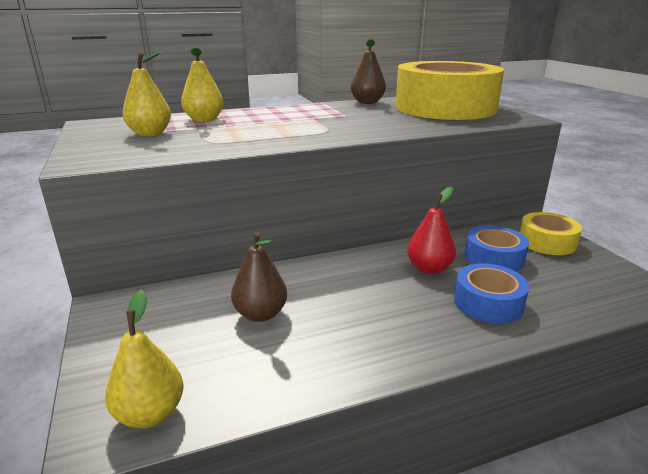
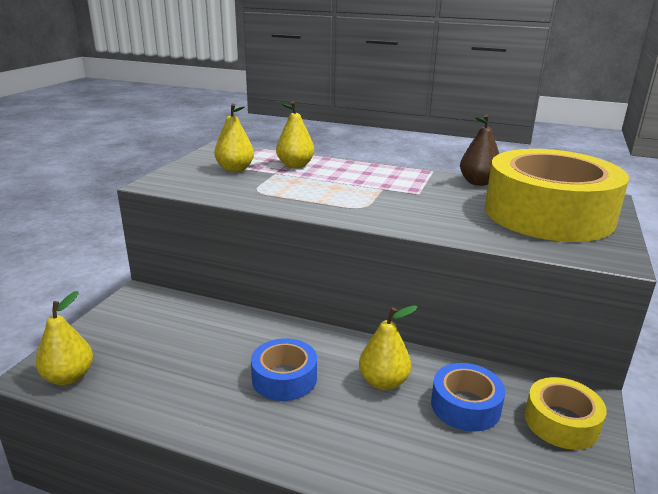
camera: 40 degrees right, 0 degrees up
(260, 314) = (206, 349): brown pear -> none
(429, 268) = (383, 382): red pear -> yellow pear
(488, 302) = (382, 441): blue tape -> blue tape (284, 378)

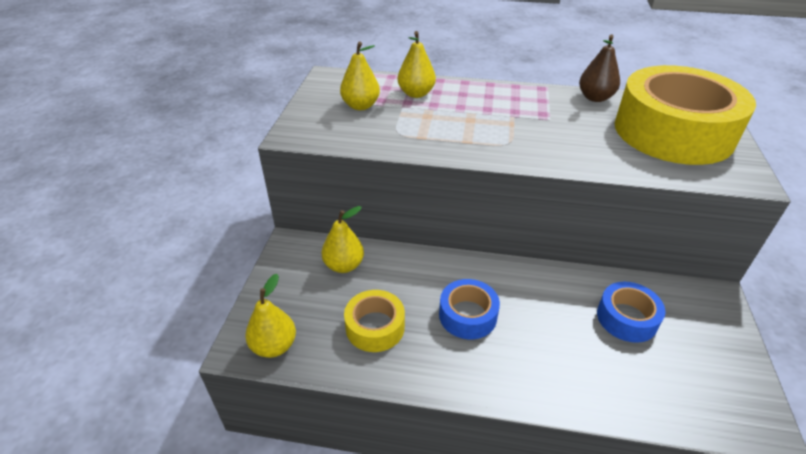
camera: 10 degrees left, 15 degrees up
(383, 382) = (552, 305): yellow pear -> yellow pear (344, 265)
(561, 422) = (705, 321): yellow tape -> yellow tape (375, 327)

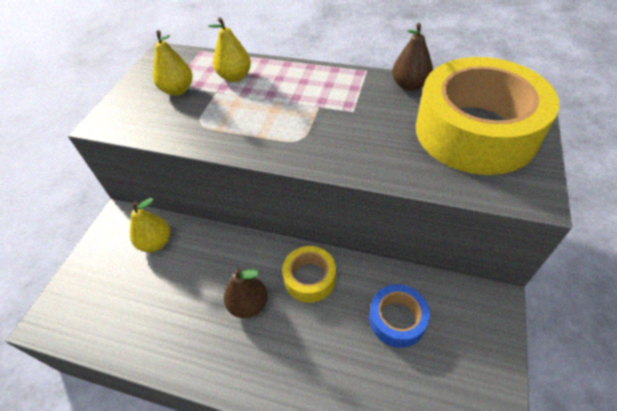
camera: 10 degrees right, 10 degrees up
(274, 346) = (72, 322): yellow pear -> none
(375, 327) = (163, 310): yellow tape -> yellow tape (310, 278)
(467, 315) = (248, 304): blue tape -> brown pear

